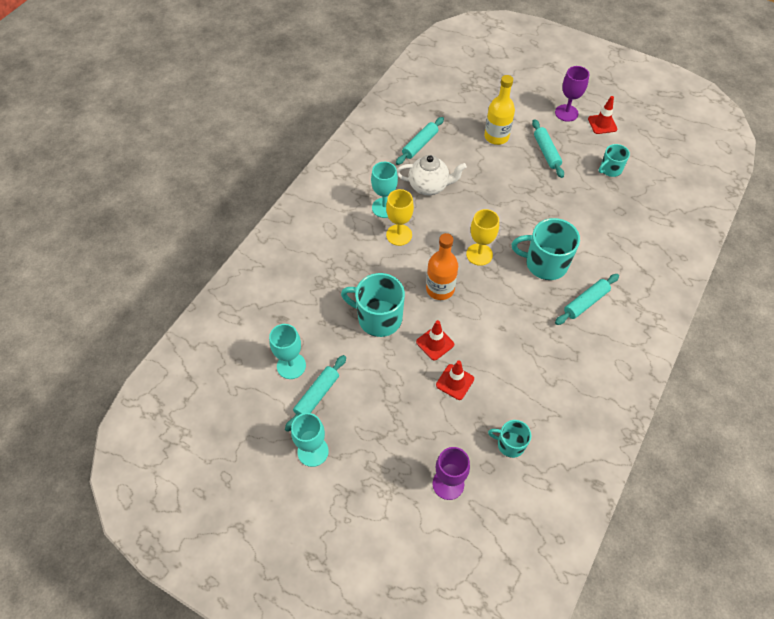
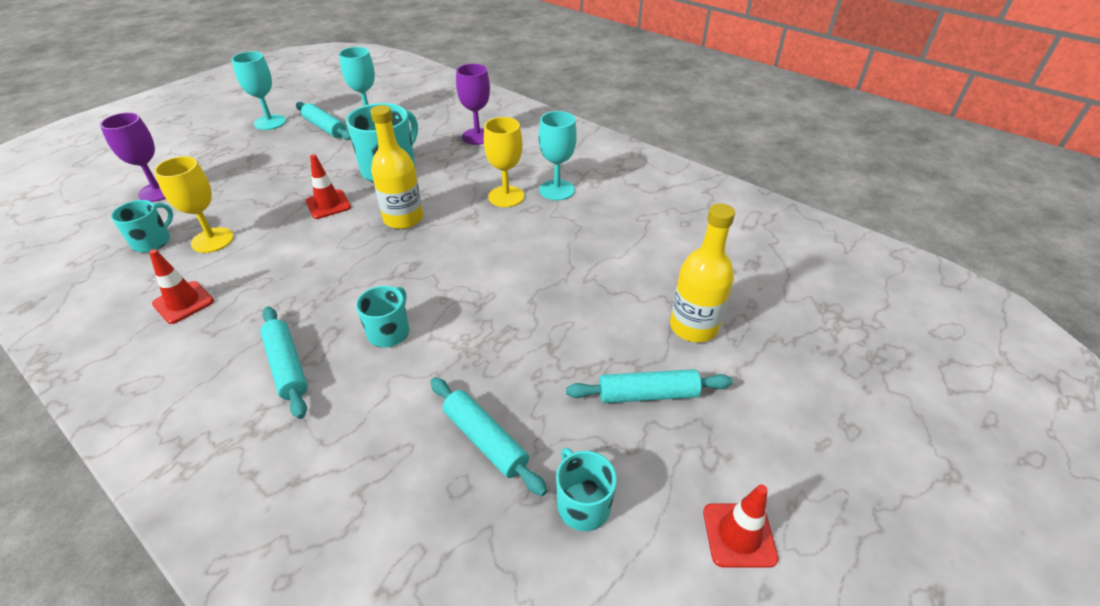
camera: 100 degrees right, 15 degrees down
(420, 145) = (675, 234): turquoise rolling pin -> turquoise rolling pin (485, 440)
(429, 186) = (586, 232): white teapot -> none
(440, 289) = (403, 219): orange bottle -> yellow bottle
(455, 382) = (266, 212): red traffic cone -> red traffic cone (183, 302)
(479, 254) = (441, 262): yellow goblet -> yellow goblet (212, 240)
(545, 263) = (389, 332): turquoise mug -> turquoise mug, size x0.57
(566, 113) = (773, 463): purple goblet -> purple goblet (477, 136)

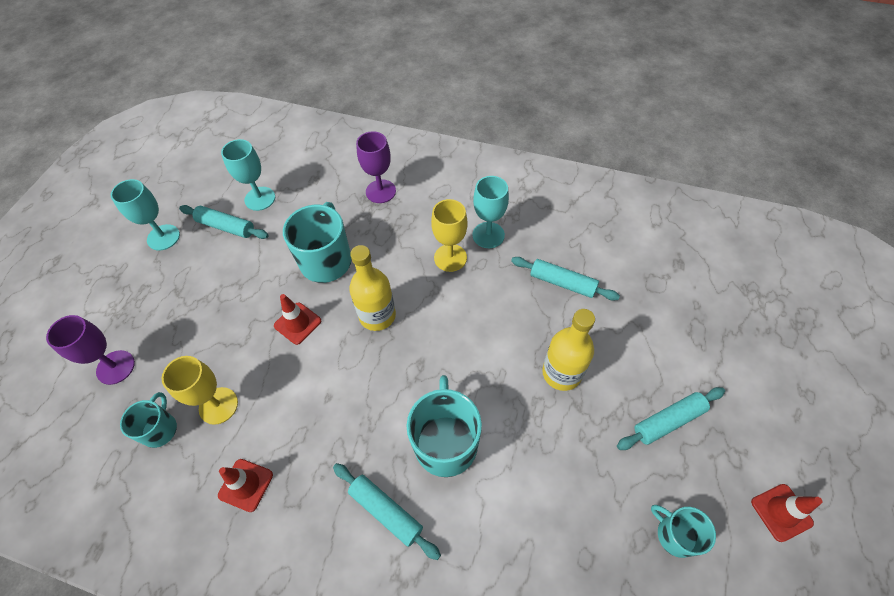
camera: 20 degrees left, 15 degrees up
(389, 332) = (445, 442): turquoise mug -> turquoise mug, size x1.76
(485, 440) = (580, 511): turquoise rolling pin -> turquoise rolling pin (562, 283)
(693, 327) = (667, 344): yellow bottle -> yellow bottle (561, 373)

